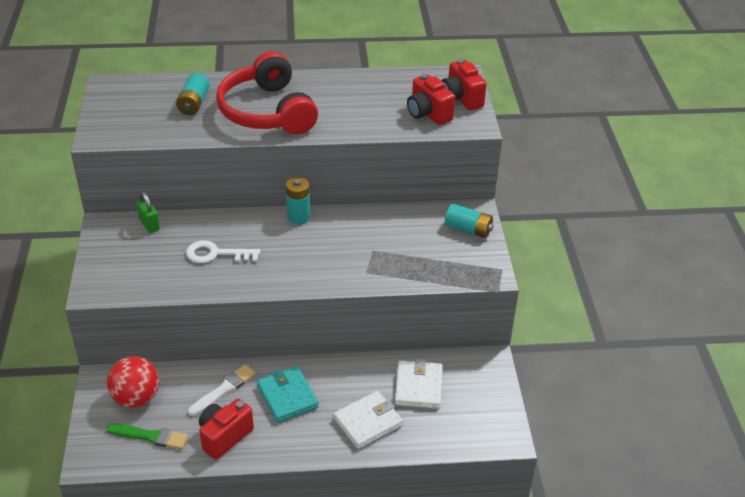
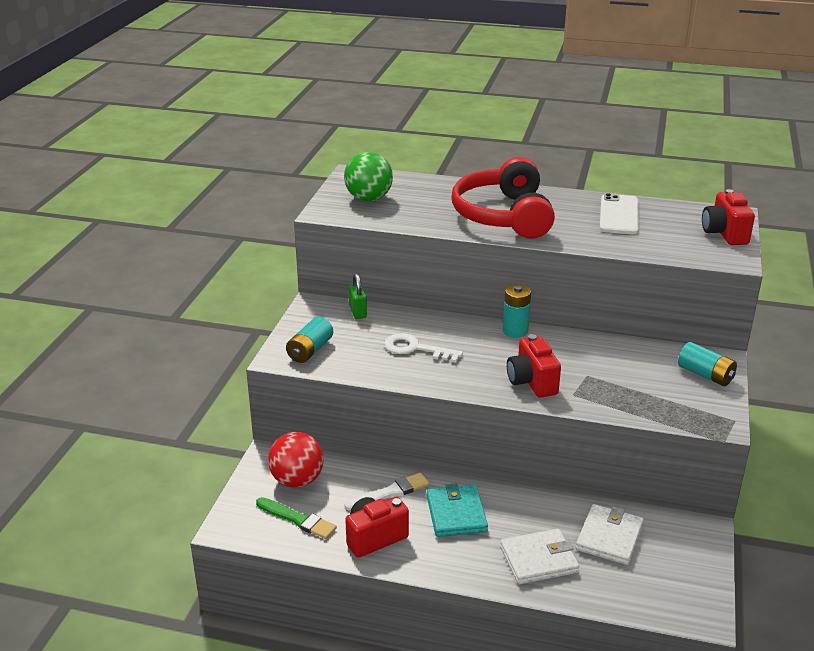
camera: 20 degrees right, 10 degrees down
(134, 113) = (368, 198): none -> green ball
(194, 103) = (431, 199): turquoise battery -> turquoise battery (310, 350)
(368, 93) = (619, 215): none -> white phone
(428, 114) = (681, 242): red camera -> red camera (532, 382)

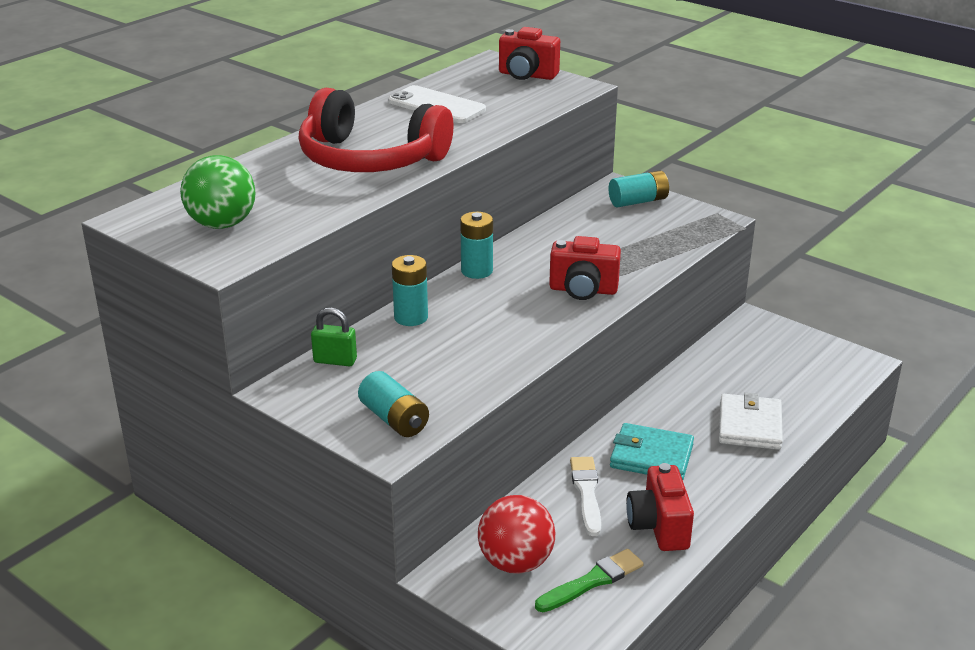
camera: 65 degrees left, 0 degrees up
(415, 349) = (458, 342): white key -> none
(430, 323) = (411, 317): none -> turquoise battery
(609, 537) = (738, 374): white wallet -> none

